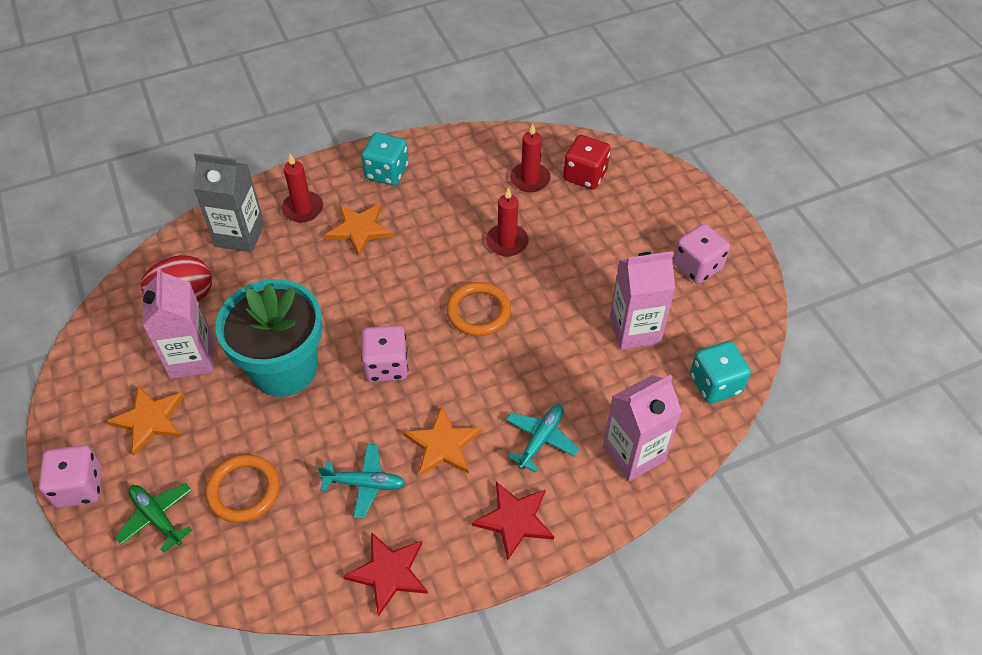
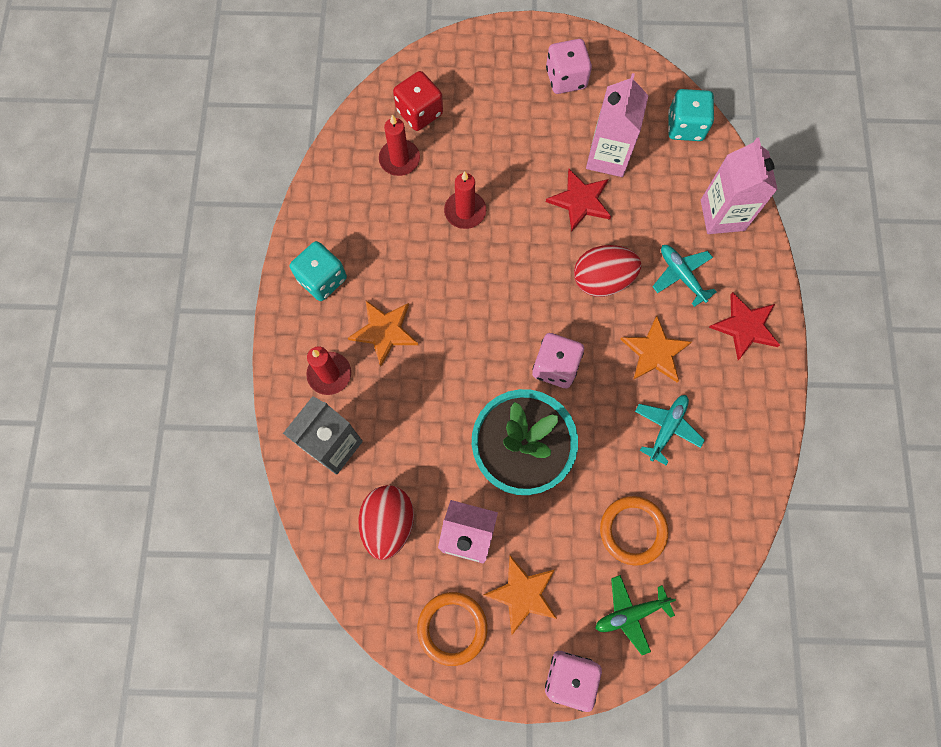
camera: 65 degrees left, 20 degrees up
(389, 573) = (754, 439): red star -> red star (580, 201)
(478, 311) = (532, 268): orange ring -> orange ring (452, 628)
(497, 372) = (602, 280): none -> red egg

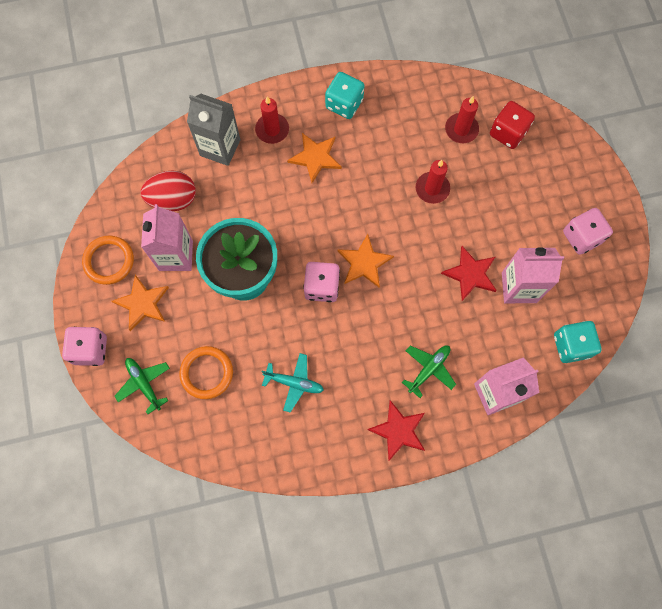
camera: 75 degrees right, 0 degrees up
(602, 280) = (405, 306): red egg -> none
(655, 352) = (355, 361): orange star -> orange star (364, 263)
(681, 275) = (429, 369): turquoise plane -> green plane

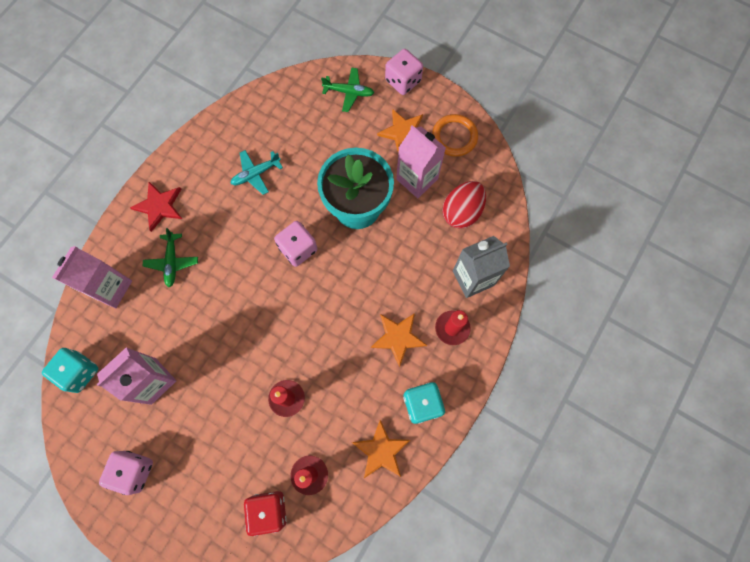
camera: 135 degrees right, 0 degrees up
(206, 373) = (317, 131): orange ring -> none
(364, 263) = (285, 293): orange star -> orange star (381, 451)
(470, 274) = (199, 357): red star -> none

